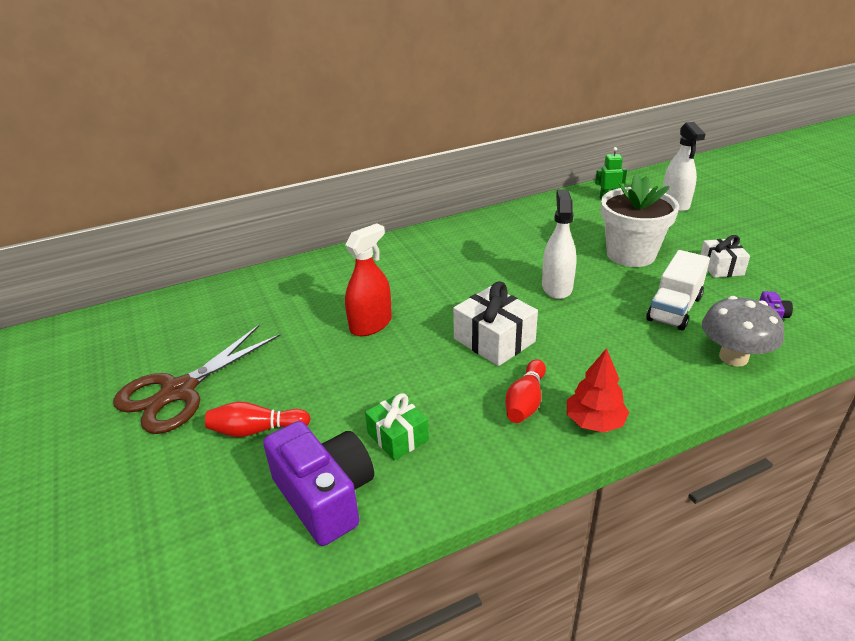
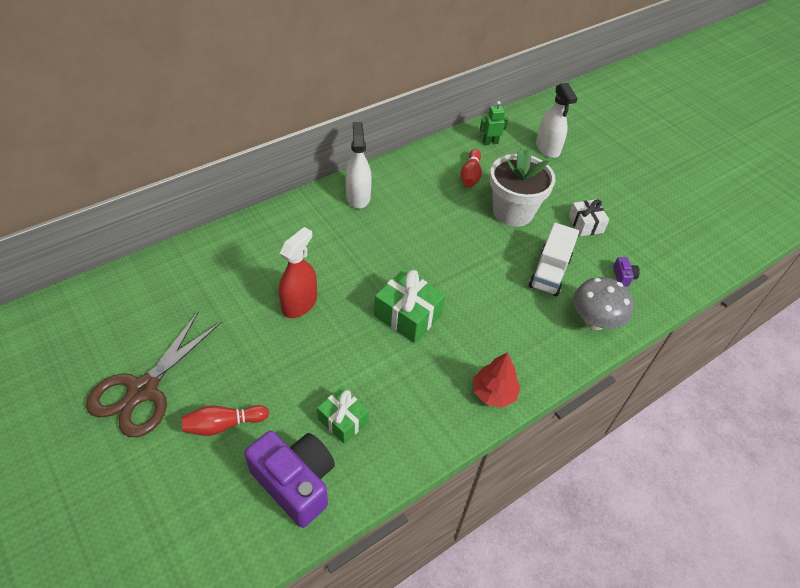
camera: 15 degrees left, 15 degrees up
(494, 340) = (408, 315): white gift -> green gift
(525, 402) = (440, 377): red bowling pin -> red bowling pin (470, 175)
(557, 287) = (454, 253): white spray bottle -> white spray bottle (358, 197)

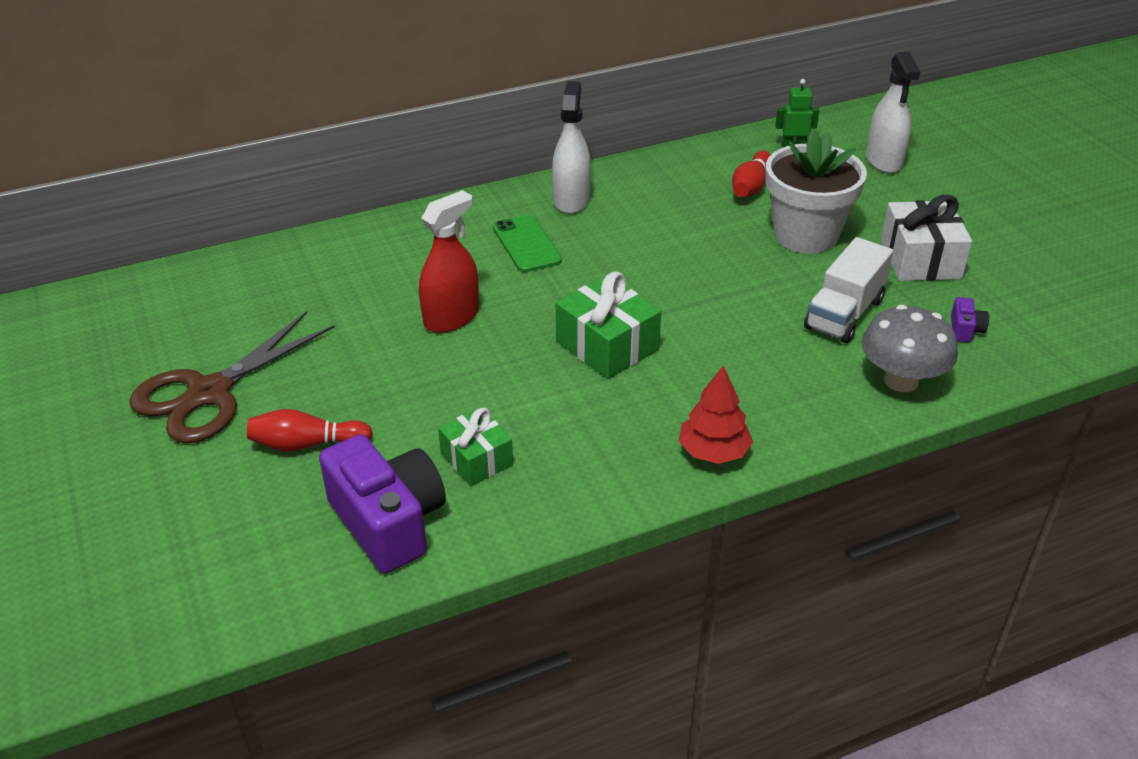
camera: 15 degrees right, 10 degrees down
(336, 237) = (527, 244): none -> green phone
(585, 224) = (920, 259): white gift -> white gift, size x1.53

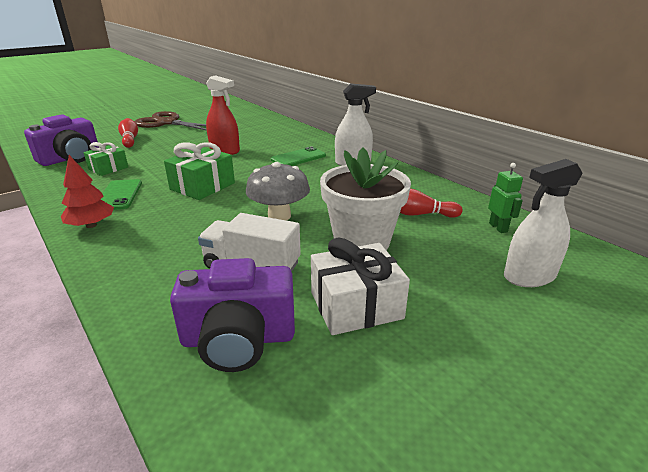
camera: 75 degrees right, 10 degrees down
(611, 433) = (119, 195): none -> green phone
(901, 381) = (157, 299): grey mushroom -> grey mushroom (279, 216)
(965, 330) = (238, 339): purple camera -> purple camera, size x2.43

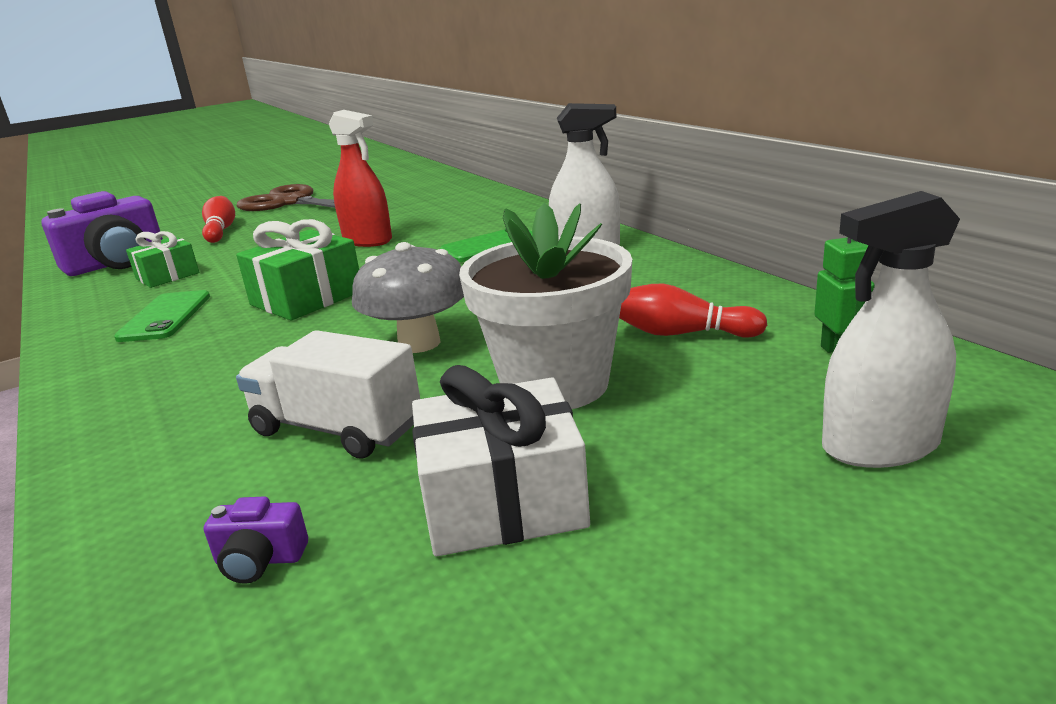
camera: 10 degrees right, 5 degrees down
(91, 225) = (99, 365): red tree -> none
(238, 339) = (260, 560): purple camera -> purple camera, size x0.41

